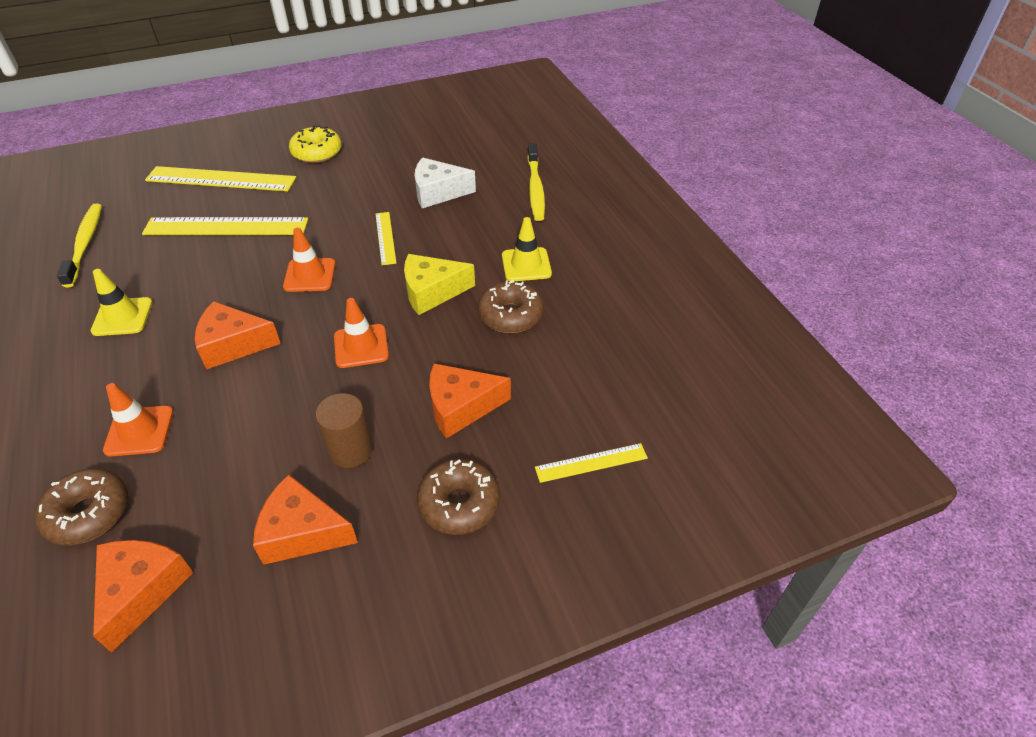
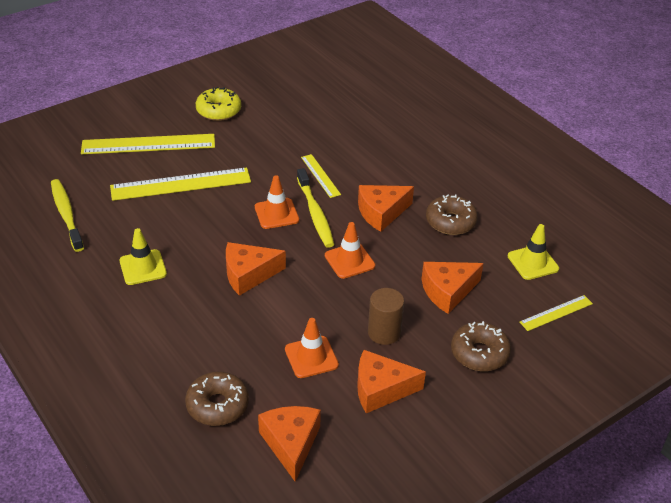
camera: 15 degrees left, 5 degrees down
(139, 431) = (217, 346): orange traffic cone -> orange traffic cone (311, 357)
(432, 292) = (381, 213): yellow cheese -> orange cheese
(438, 192) = (342, 133): white cheese -> none
(526, 265) = (443, 182): yellow traffic cone -> yellow traffic cone (533, 262)
(535, 188) = (420, 120): yellow toothbrush -> yellow toothbrush (315, 214)

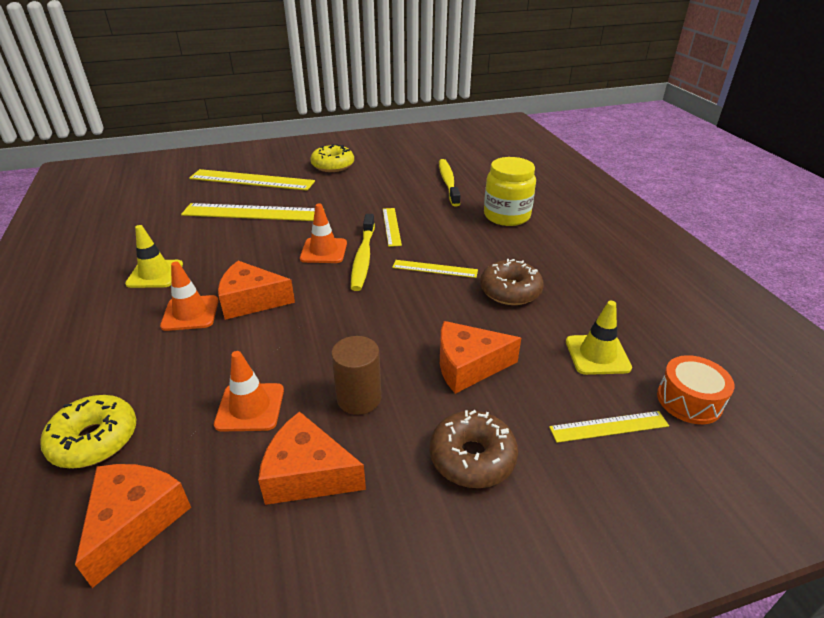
camera: 20 degrees right, 5 degrees down
(66, 214) = (132, 219): yellow toothbrush -> yellow toothbrush (448, 182)
(217, 405) = (94, 440): brown donut -> yellow donut
(349, 261) = (369, 308): orange traffic cone -> orange traffic cone (190, 313)
(381, 213) = (435, 269): orange cheese -> yellow ruler
(415, 145) = (507, 216): none -> yellow jar
(601, 283) = (689, 400): none -> orange drum

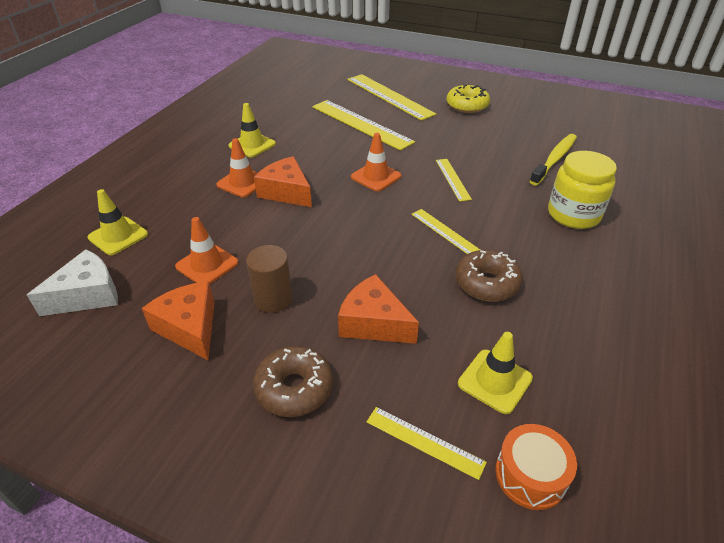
camera: 40 degrees right, 5 degrees up
(94, 440) = (118, 236): yellow donut -> yellow traffic cone
(135, 522) = (88, 295): orange cheese -> white cheese
(363, 258) = (398, 195): yellow toothbrush -> none
(391, 226) = (452, 179): yellow ruler -> yellow ruler turned 45 degrees counterclockwise

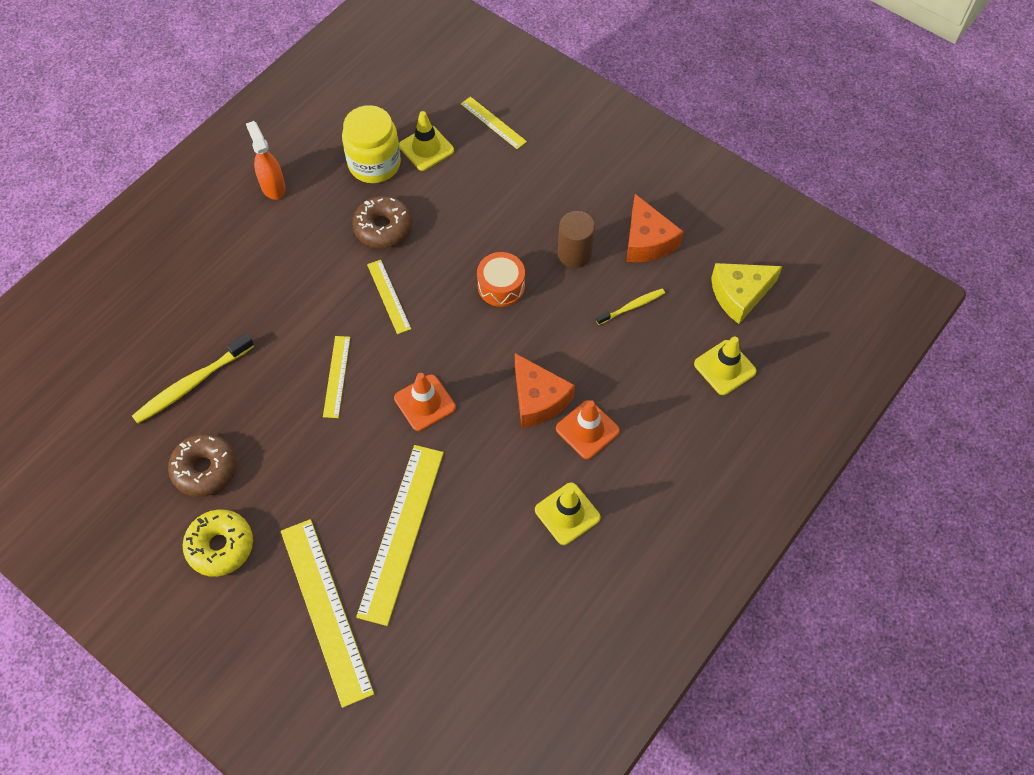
camera: 165 degrees left, 20 degrees up
(88, 295) = (739, 295): white cheese -> yellow cheese
(207, 265) = (632, 307): orange traffic cone -> yellow toothbrush
(294, 388) = (570, 174): brown donut -> brown donut (205, 469)
(361, 124) = (401, 532): yellow ruler -> yellow ruler turned 45 degrees clockwise
(374, 323) = (496, 212): orange cheese -> none
(530, 475) = (438, 92): orange drum -> orange drum (501, 286)
(573, 215) = (244, 289): yellow jar -> yellow jar (374, 164)
(632, 299) = (273, 186): none -> orange spray bottle

